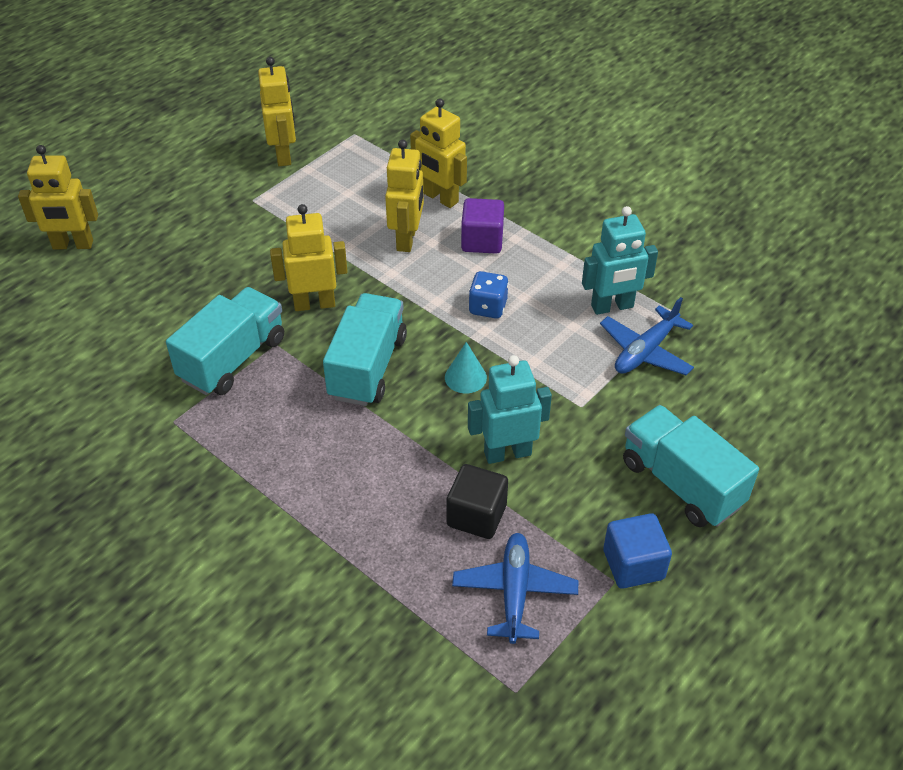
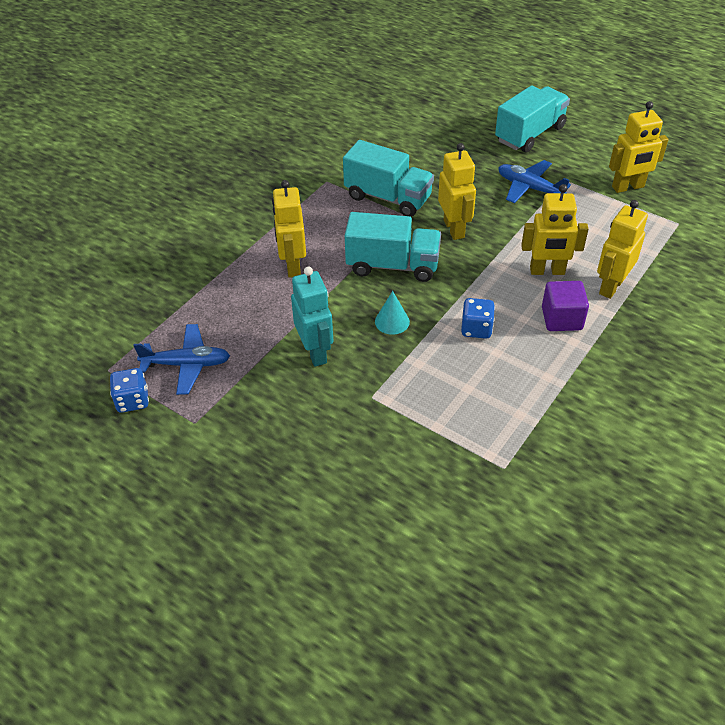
camera: 85 degrees right, 0 degrees up
(73, 245) = (482, 107): yellow robot -> yellow robot (292, 266)
(476, 515) = (254, 339): black cube -> none
(574, 655) = (132, 400): none -> blue dice
(612, 307) = (500, 415): turquoise robot -> none
(633, 565) = (210, 434): blue cube -> none
(645, 351) = (446, 442): blue plane -> blue plane (529, 188)
(681, 483) = (293, 467): turquoise truck -> turquoise truck (530, 134)

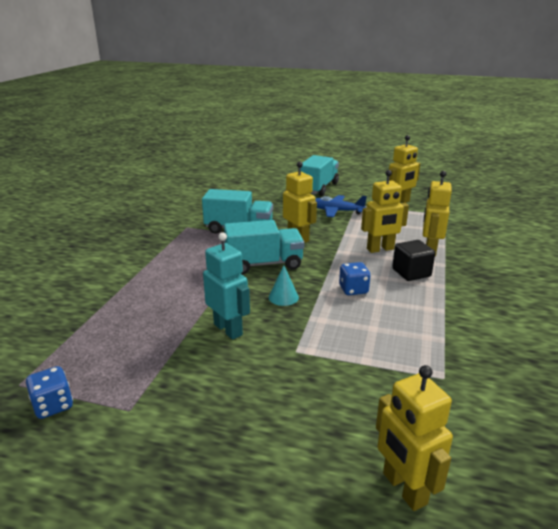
camera: 20 degrees left, 20 degrees down
(186, 364) = (105, 363): blue plane -> none
(292, 266) = (181, 277): yellow robot -> yellow robot (404, 488)
(561, 319) = (411, 273): purple cube -> black cube

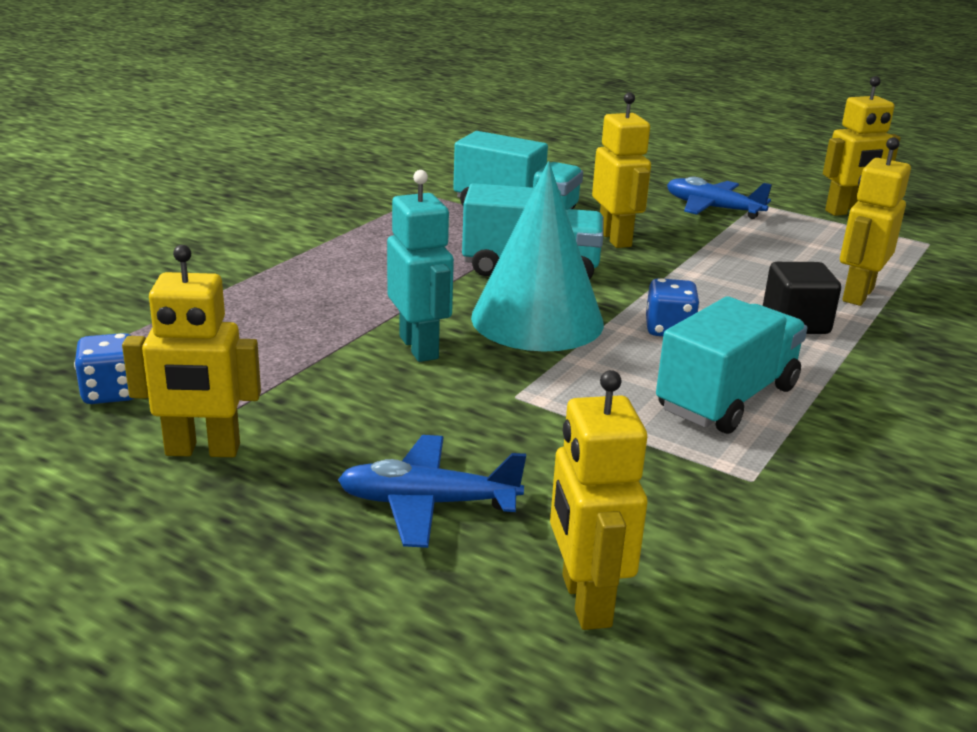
camera: 15 degrees right, 0 degrees up
(283, 297) = (537, 320): turquoise cone -> turquoise cone, size x2.45
(284, 441) = (428, 503): none -> blue plane
(318, 188) = (700, 167): turquoise truck -> turquoise truck (727, 398)
(380, 249) = (759, 279): yellow robot -> yellow robot (202, 451)

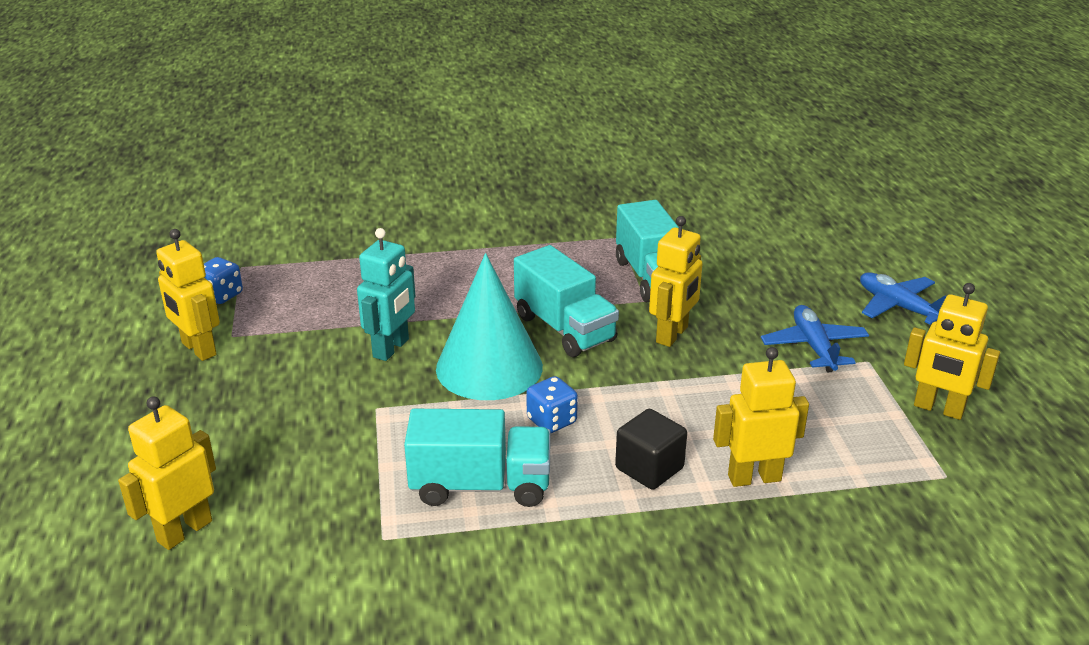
camera: 50 degrees right, 5 degrees up
(428, 503) = (224, 438): blue plane -> blue plane (899, 307)

